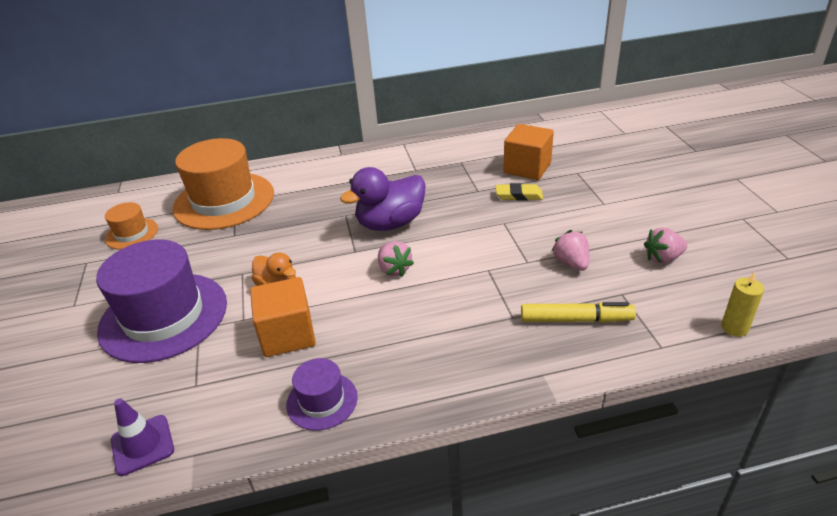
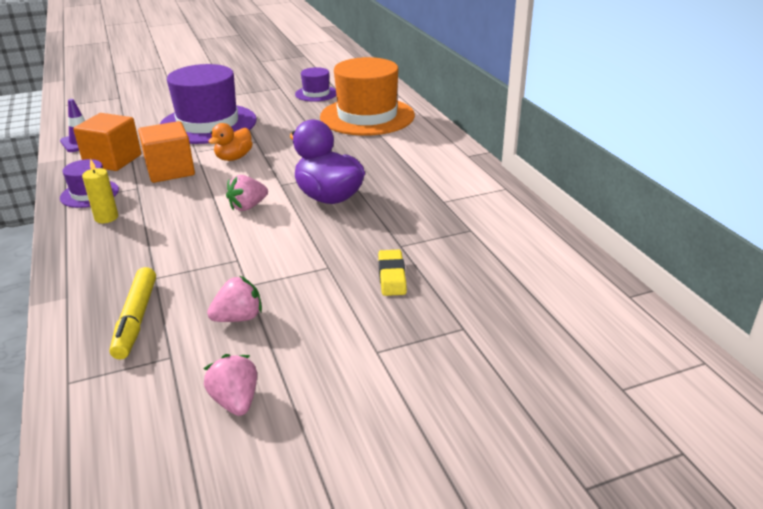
camera: 80 degrees right, 5 degrees down
(132, 234) = (316, 93): orange hat -> purple hat
(527, 168) = (466, 282): orange cube -> orange cube (113, 160)
(734, 327) = (72, 456): yellow candle -> yellow candle (106, 218)

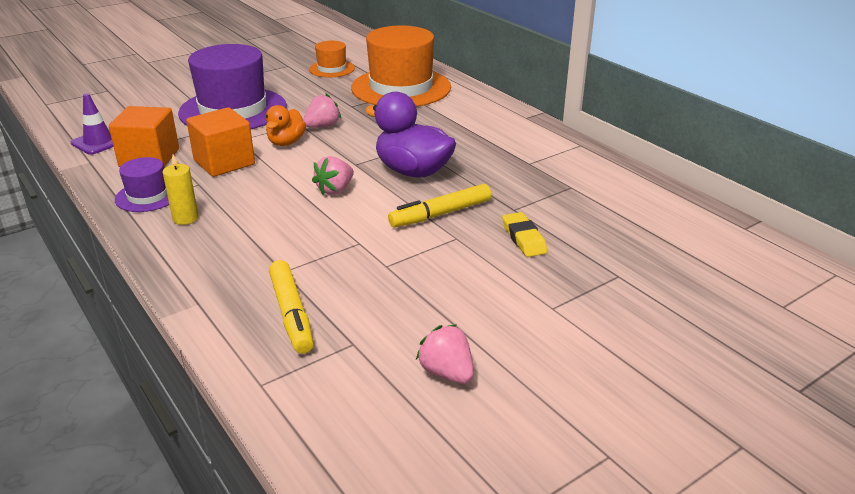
camera: 15 degrees left, 0 degrees up
(238, 318) = (398, 297): pink strawberry -> pink strawberry (322, 126)
(316, 93) = (332, 69): purple hat -> orange hat
(328, 241) = (440, 214): none -> yellow marker

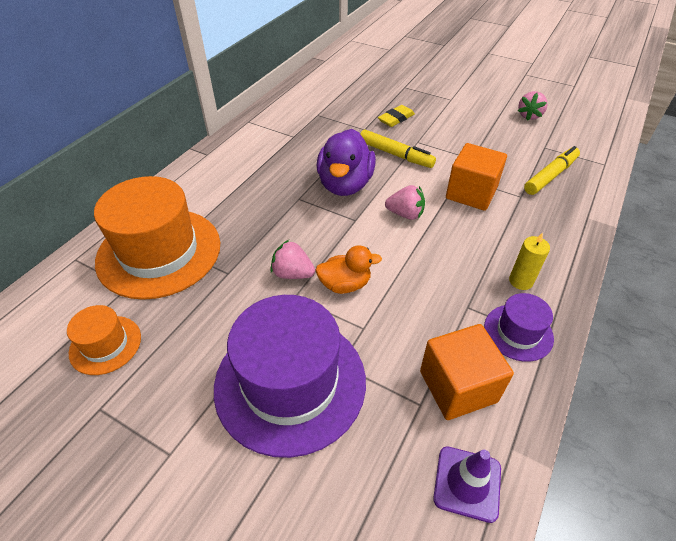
camera: 115 degrees left, 15 degrees up
(224, 162) = (417, 311): orange cube -> orange cube (471, 193)

